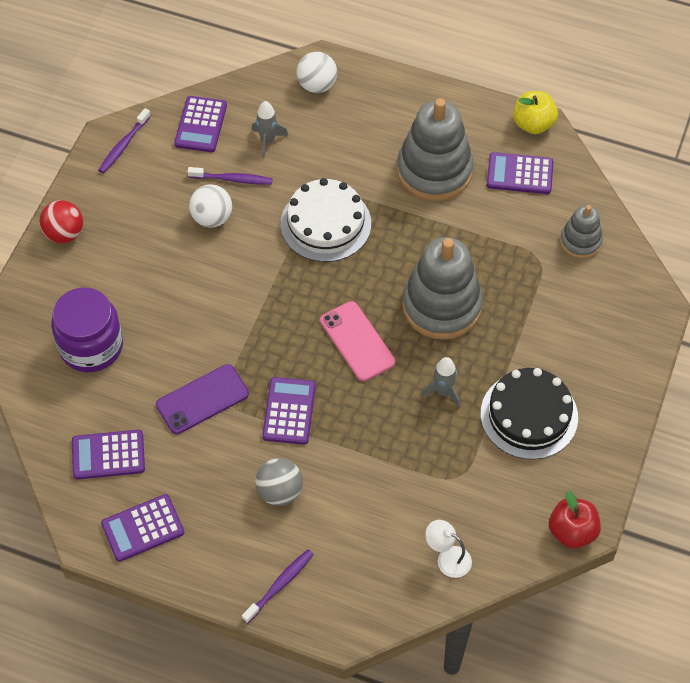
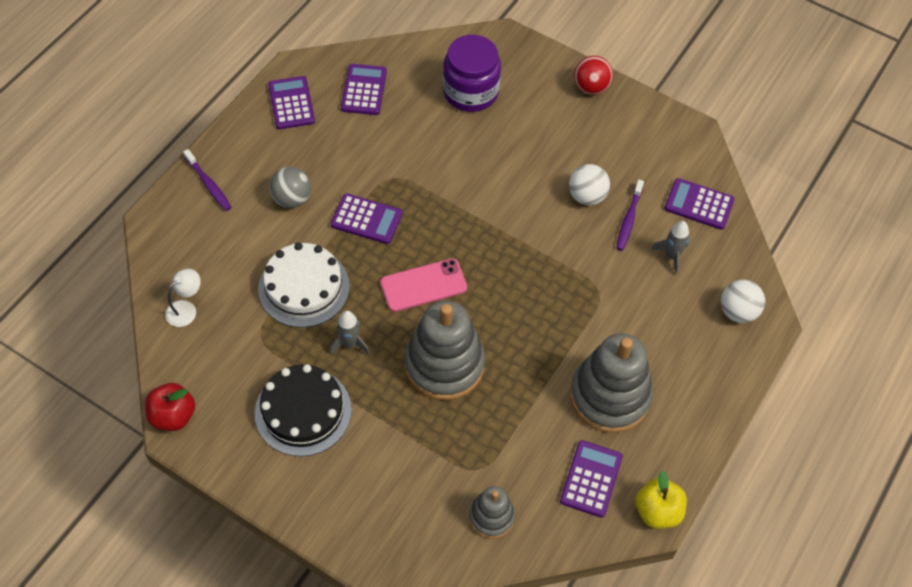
camera: 100 degrees right, 0 degrees up
(123, 145) = (683, 142): purple toothbrush -> none
(202, 399) = (397, 159): purple phone -> none
(325, 223) = (562, 286): white cake -> white cake (304, 287)

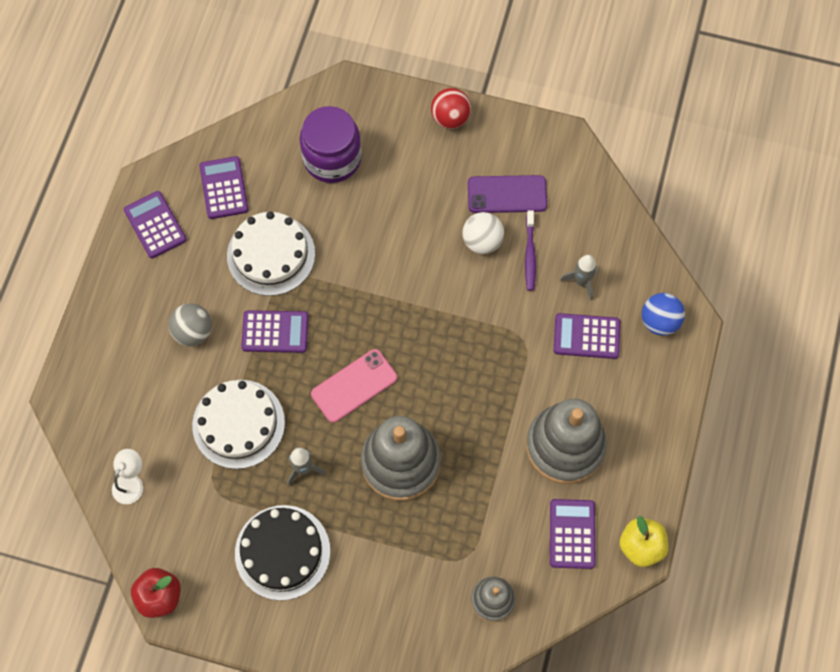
camera: 15 degrees left, 10 degrees up
(208, 184) = (104, 341): purple toothbrush -> none
(386, 155) = (271, 254): none -> white cake
(623, 163) = (507, 194): none -> purple phone
(699, 204) = (592, 218): purple calculator -> purple calculator (586, 336)
(737, 311) = (659, 321): white ball -> blue ball

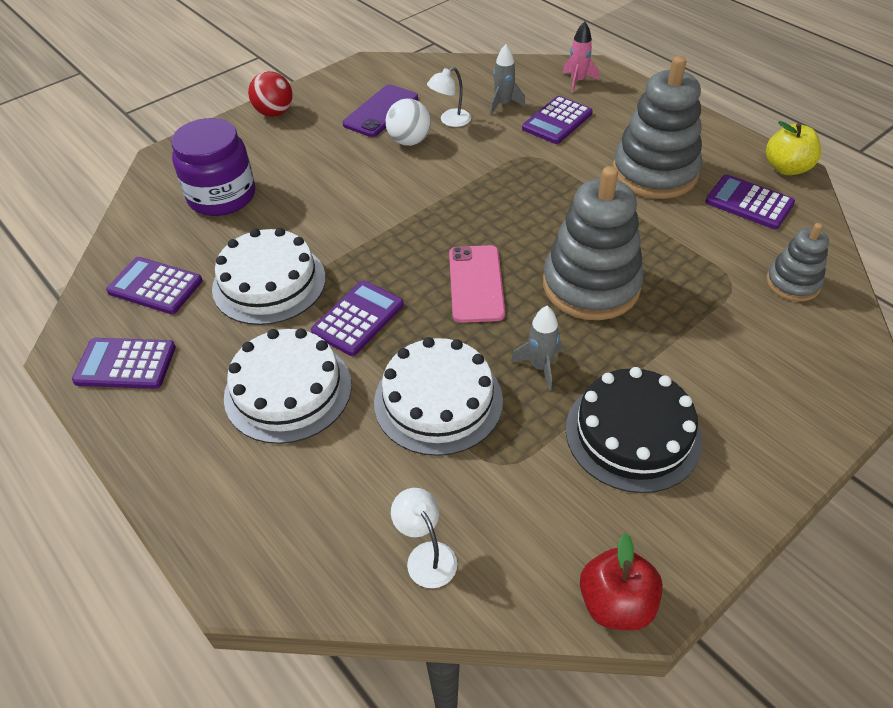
camera: 55 degrees left, 20 degrees down
(193, 332) = (288, 390): grey ball -> white cake
(530, 254) = (450, 121): purple toothbrush -> white lamp
(659, 321) = (577, 81): blue ball -> pink rocket

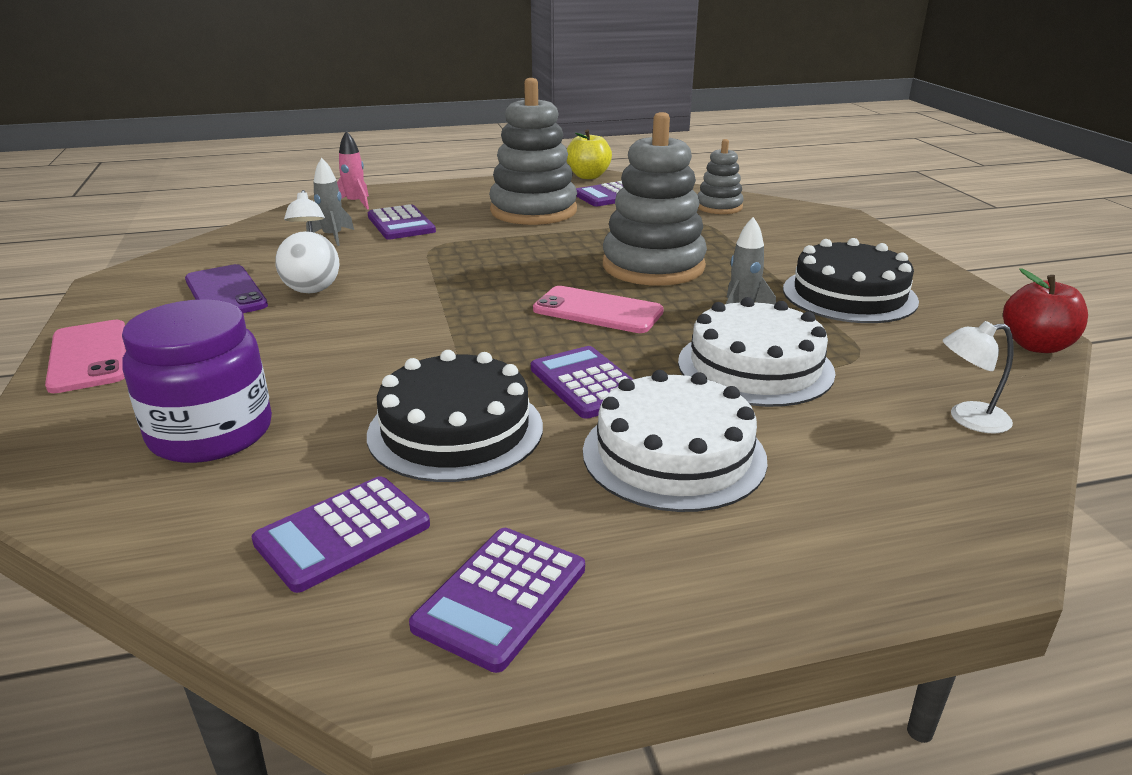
camera: 65 degrees left, 20 degrees down
(269, 283) = (455, 430): white cake -> black cake
(274, 113) = (89, 356): red ball -> pink phone

